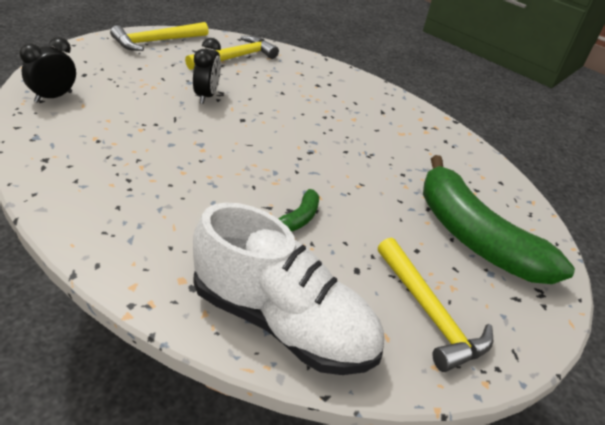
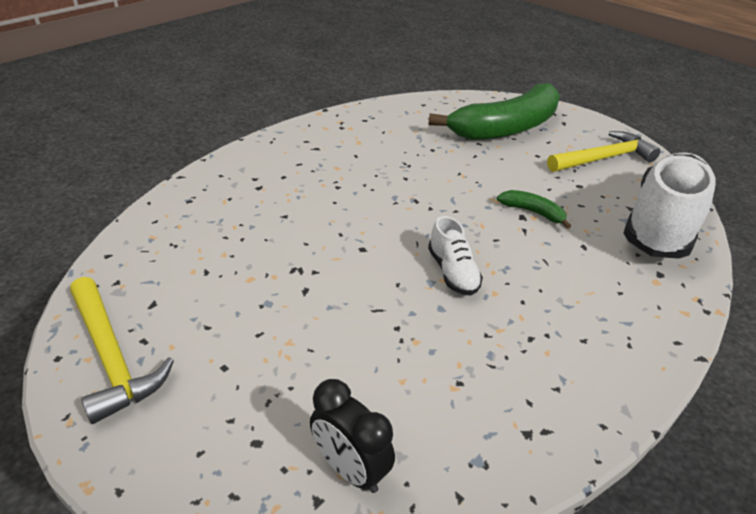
camera: 85 degrees left, 0 degrees up
(206, 96) = (308, 282): black clock -> none
(210, 155) = (452, 272): none -> white shoe
(235, 57) = (180, 258): yellow hammer -> none

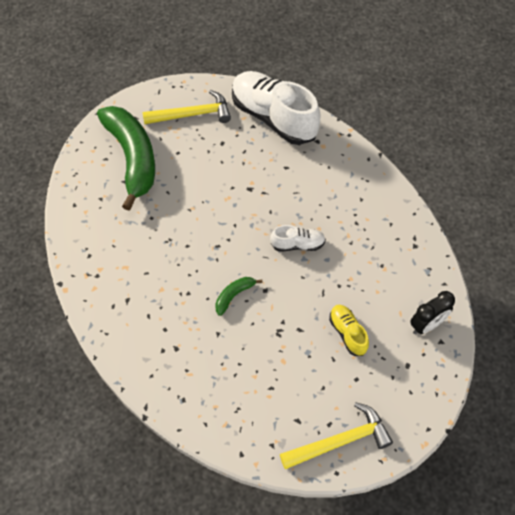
camera: 75 degrees left, 20 degrees up
(309, 347) = (347, 333): none -> yellow shoe
(533, 212) = (246, 181): green banana -> green banana (234, 295)
(603, 158) = (192, 114): yellow hammer -> yellow hammer turned 90 degrees clockwise

